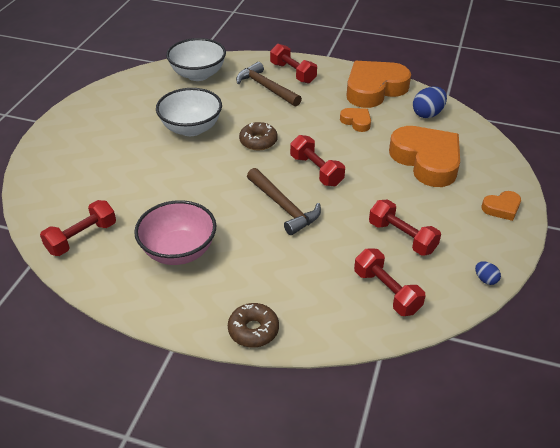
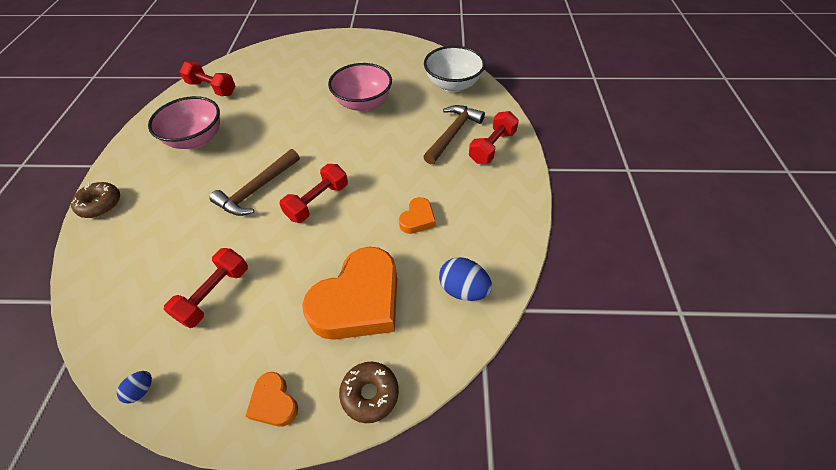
camera: 75 degrees right, 10 degrees up
(191, 128) = (363, 103): white bowl -> pink bowl
(258, 141) = (356, 149): brown donut -> brown donut (370, 394)
(374, 89) = (495, 224): orange heart -> none
(386, 292) = (133, 292): red dumbbell -> none

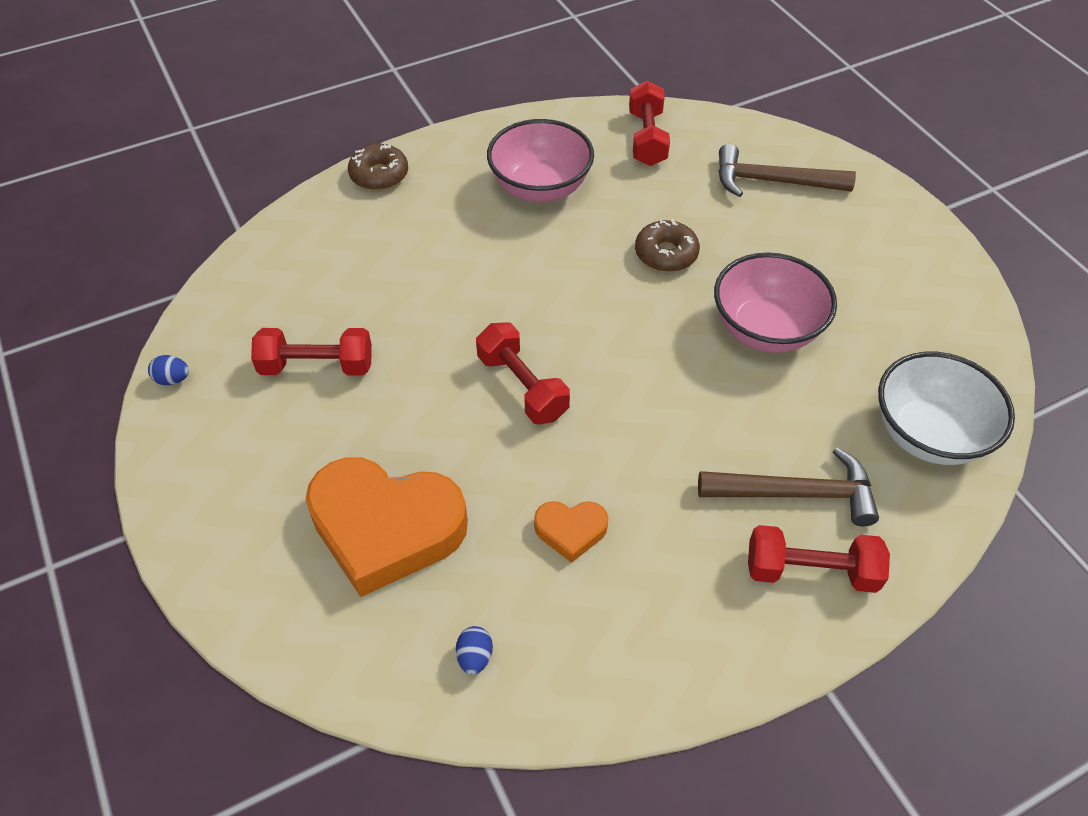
camera: 60 degrees right, 0 degrees up
(257, 189) = (499, 306): brown hammer -> brown hammer (773, 181)
(274, 402) = (208, 513): orange heart -> none
(318, 202) = (522, 386): red dumbbell -> red dumbbell turned 45 degrees clockwise
(370, 394) = (260, 613): brown donut -> brown donut (666, 254)
(463, 289) = (475, 657): blue egg -> blue egg, size x0.54

